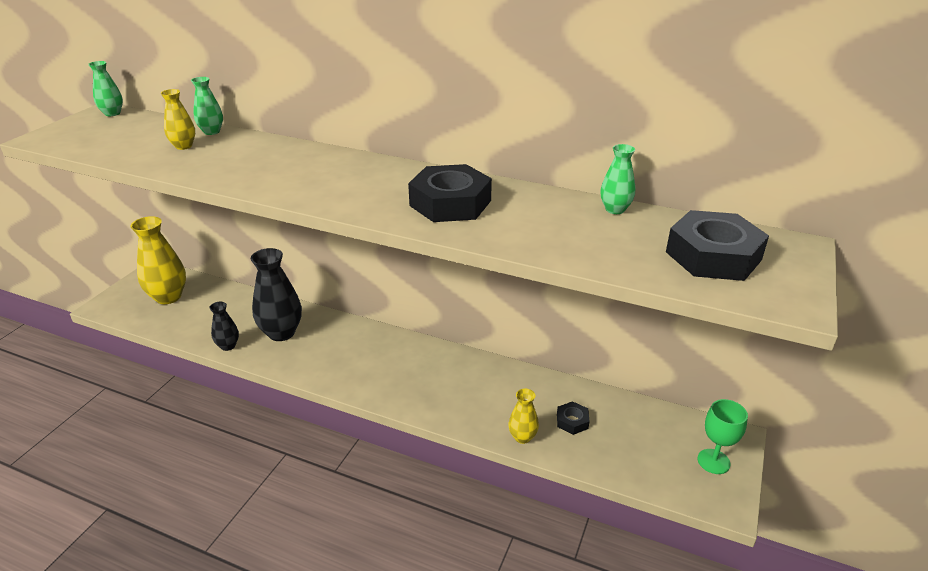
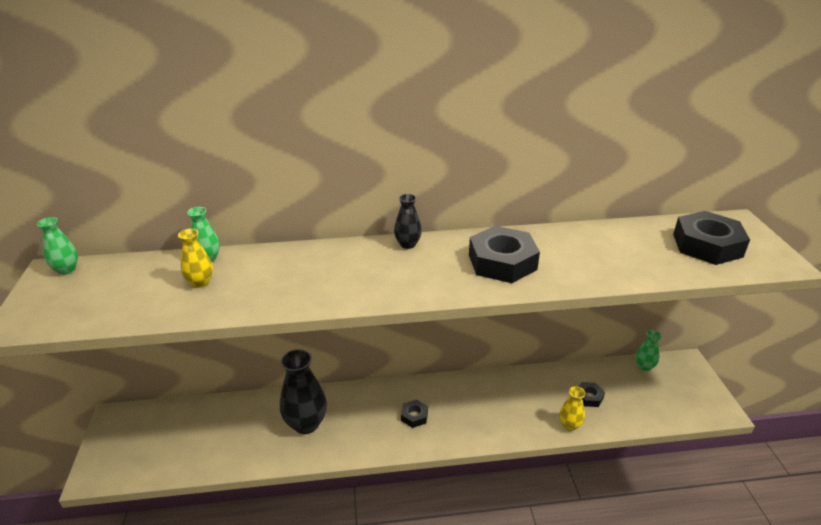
camera: 30 degrees left, 0 degrees up
(168, 297) = (158, 436): yellow vase -> none
(228, 346) = (268, 458): black vase -> black vase (408, 244)
(377, 364) = (414, 416): none -> black nut
(615, 209) = (612, 229): green vase -> green vase (644, 366)
(713, 461) = (691, 385): green goblet -> none

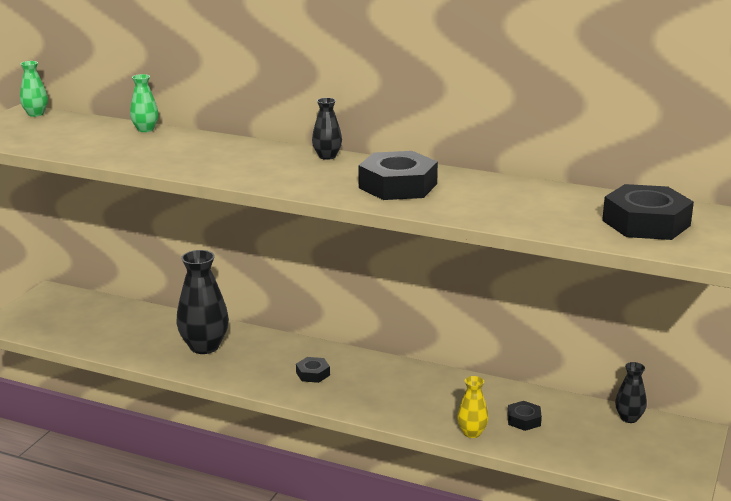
camera: 30 degrees right, 10 degrees down
(200, 282) = (121, 142): yellow vase -> none
(644, 366) = (629, 418): green vase -> black vase

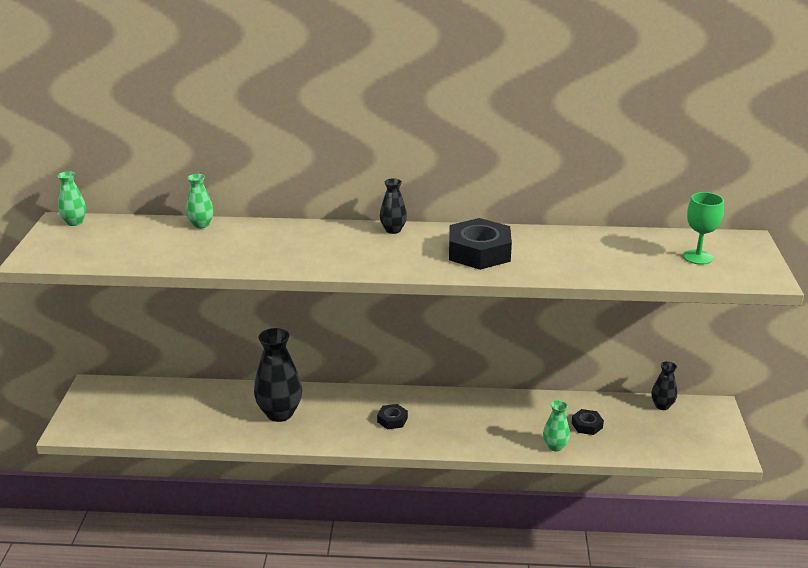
camera: 20 degrees left, 5 degrees up
(472, 433) = (555, 446): yellow vase -> green vase
(646, 223) = (697, 257): black nut -> green goblet

